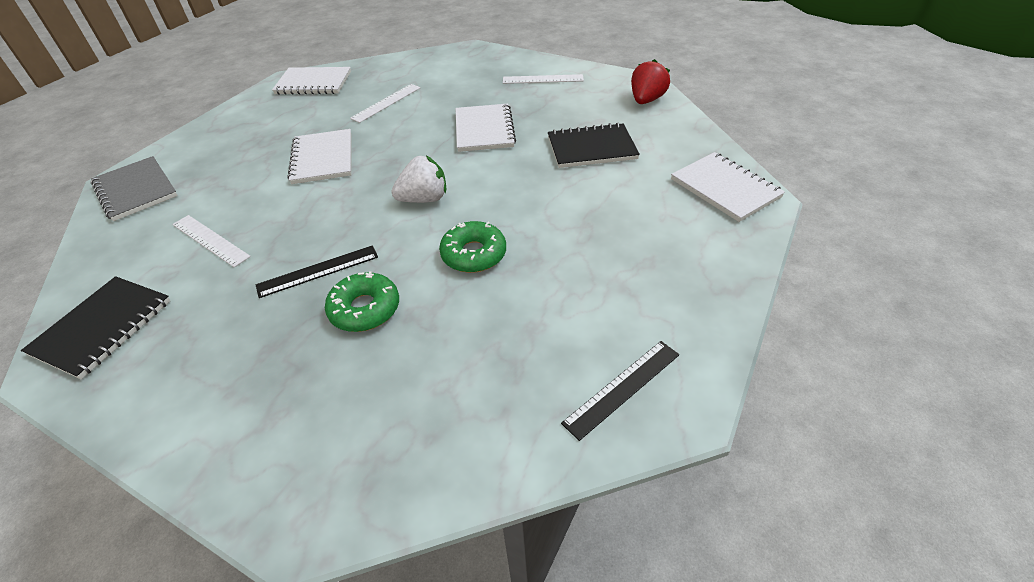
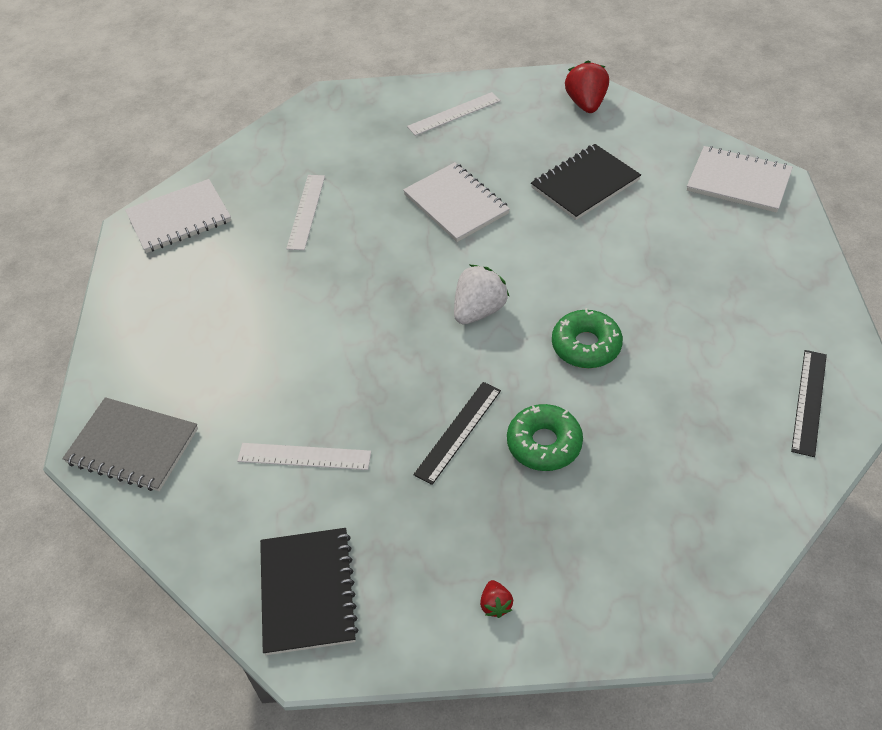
camera: 30 degrees left, 5 degrees up
(193, 410) = (495, 605): none -> red strawberry
(323, 158) = (314, 311): white notebook -> none

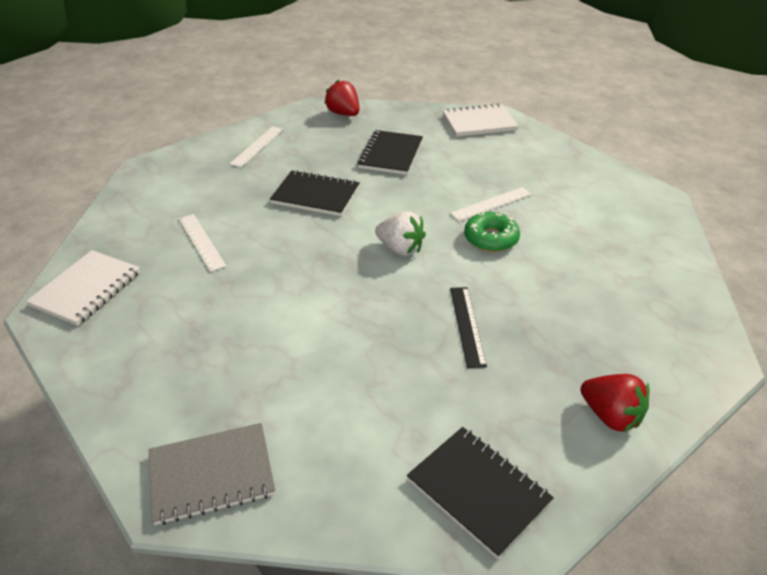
camera: 40 degrees left, 10 degrees down
(304, 456) = (373, 400): white ruler -> white ruler (491, 204)
(456, 204) = (315, 195): white notebook -> black notebook
(479, 310) = (400, 249): white strawberry -> white strawberry turned 120 degrees clockwise
(495, 605) = (610, 416): red strawberry -> red strawberry, size x2.00
(544, 444) = (529, 304): green donut -> none
(809, 401) = (641, 212): black ruler -> none

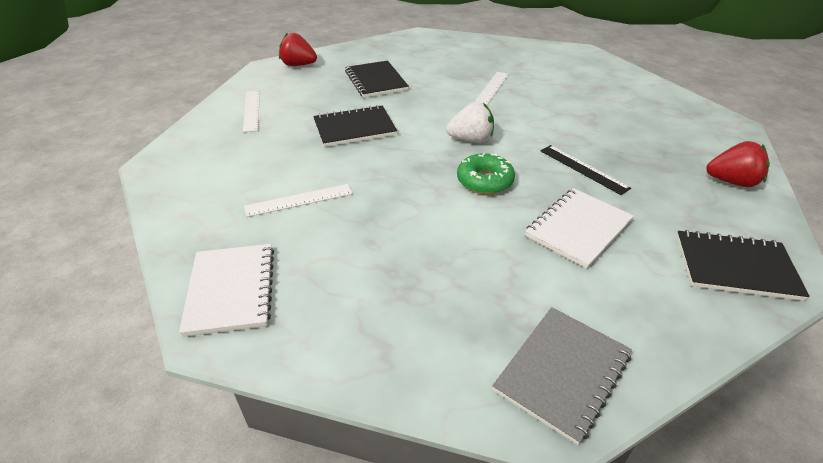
camera: 35 degrees left, 0 degrees up
(201, 242) = (299, 200): white ruler -> white ruler turned 45 degrees counterclockwise
(479, 123) = (412, 42): white notebook -> white notebook (578, 228)
(491, 238) = (521, 109): green donut -> green donut (484, 181)

